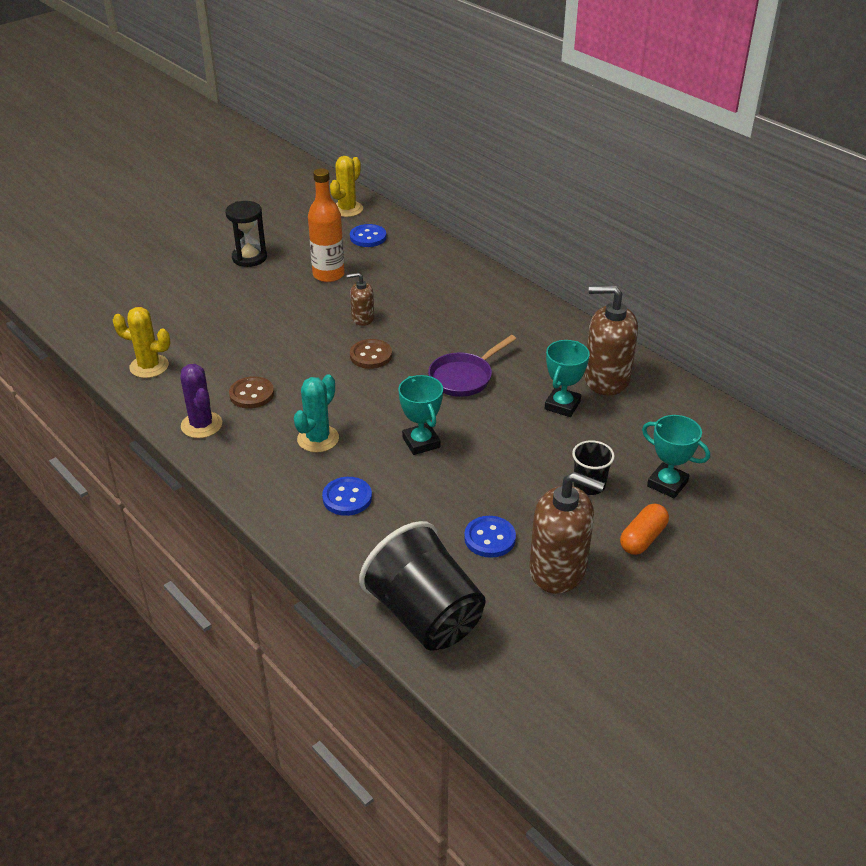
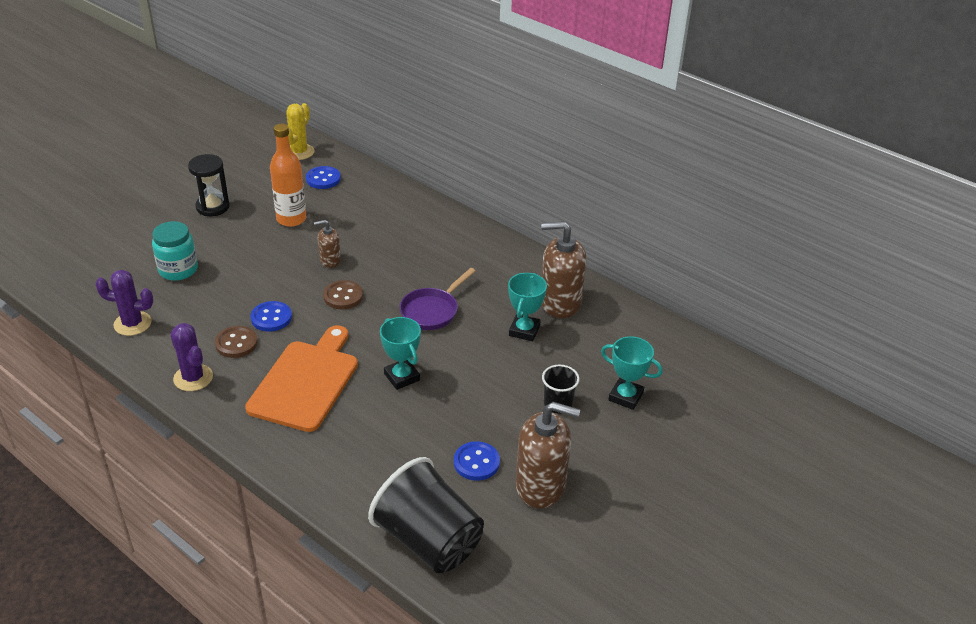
camera: 10 degrees left, 0 degrees up
(149, 366) = (132, 324): yellow cactus -> purple cactus
(204, 317) = (178, 270): none -> turquoise jar
(318, 439) = (306, 382): turquoise cactus -> orange cutting board
(347, 498) = (341, 436): blue button -> blue button (271, 318)
(642, 538) = (610, 449): orange capsule -> none

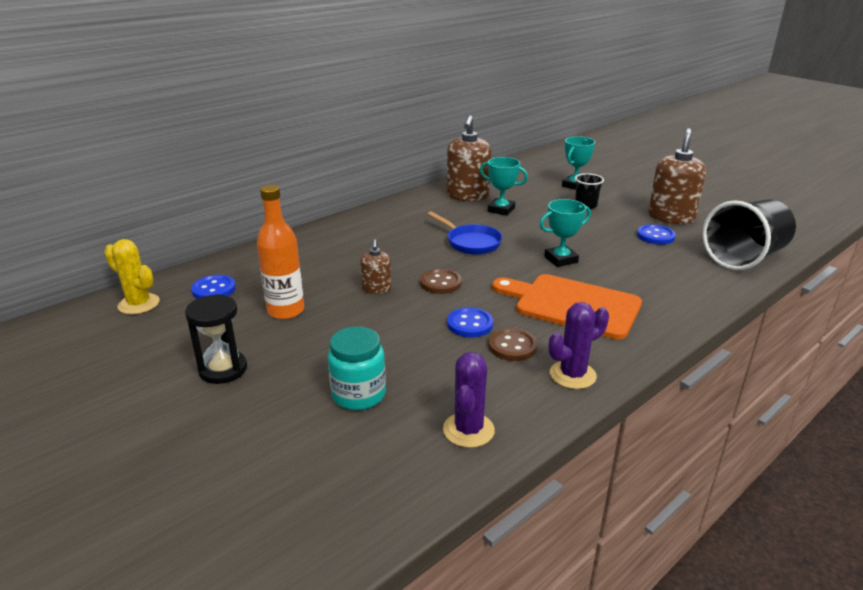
camera: 80 degrees left, 10 degrees down
(432, 311) = (470, 242): purple pan -> blue pan

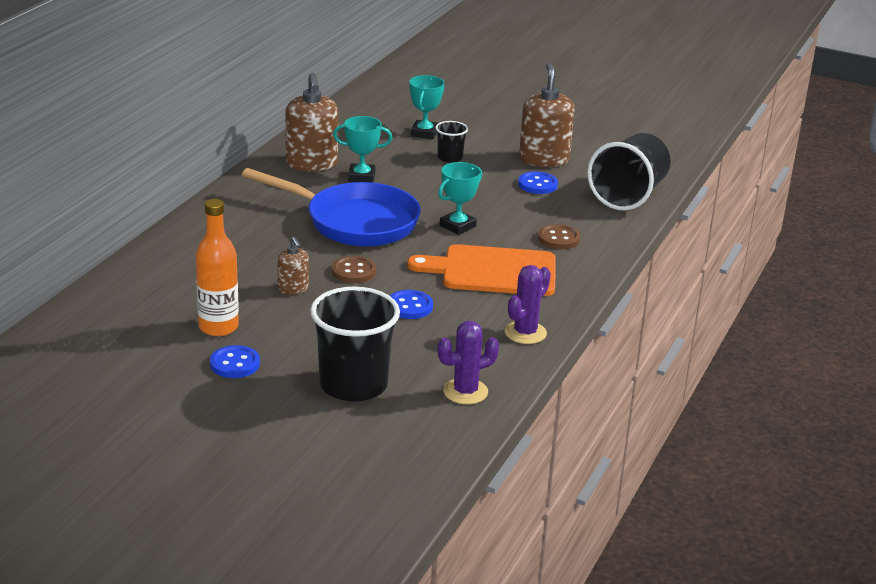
camera: 25 degrees left, 0 degrees up
(139, 304) = (51, 350): yellow cactus -> none
(214, 289) = (119, 320): blue button -> blue button (235, 364)
(223, 369) = (208, 390): black hourglass -> none
(358, 395) = (353, 385): turquoise jar -> black cup
(468, 430) = (465, 392): purple cactus -> purple cactus turned 75 degrees clockwise
(470, 242) = (354, 222): blue pan -> blue pan, size x1.82
(512, 346) = (460, 319): brown button -> brown button (558, 238)

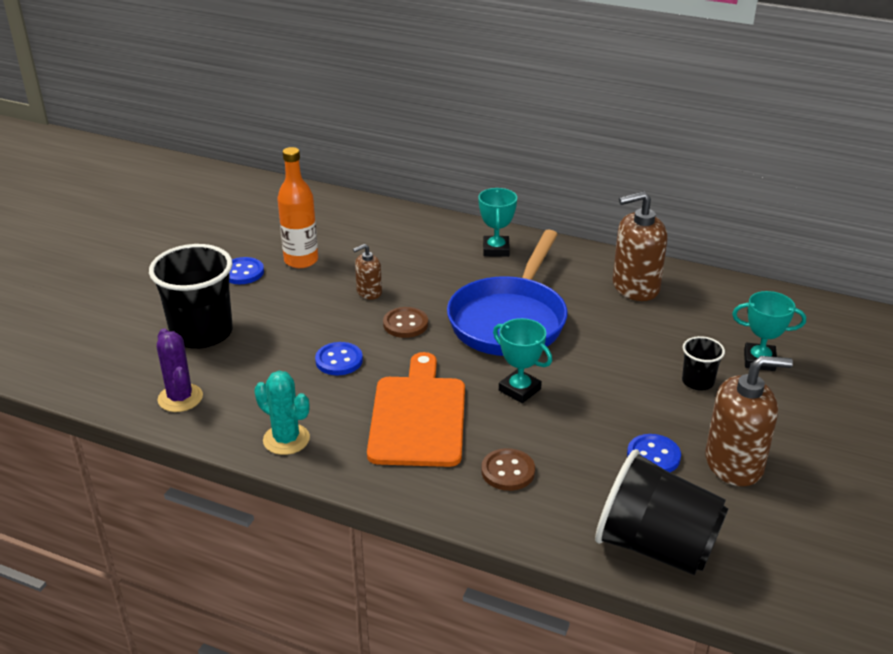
camera: 90 degrees right, 5 degrees up
(361, 177) = (617, 320): turquoise trophy -> turquoise trophy (496, 249)
(525, 333) = (286, 439): purple cactus -> turquoise cactus

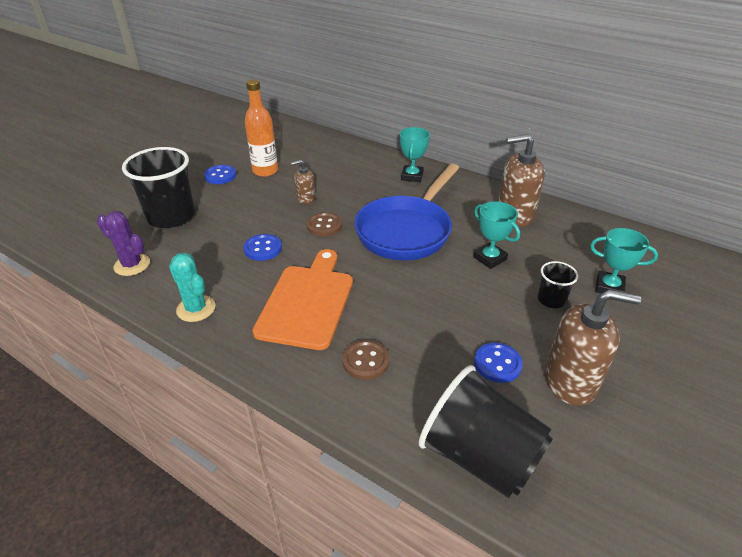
camera: 10 degrees right, 5 degrees up
(180, 398) = (132, 265): purple cactus -> purple cactus turned 45 degrees counterclockwise
(519, 390) = (397, 289): turquoise trophy -> turquoise trophy (490, 258)

